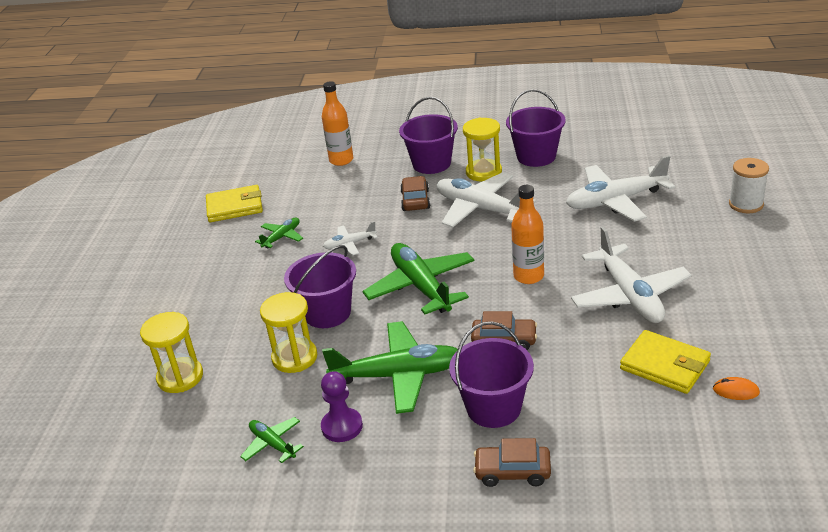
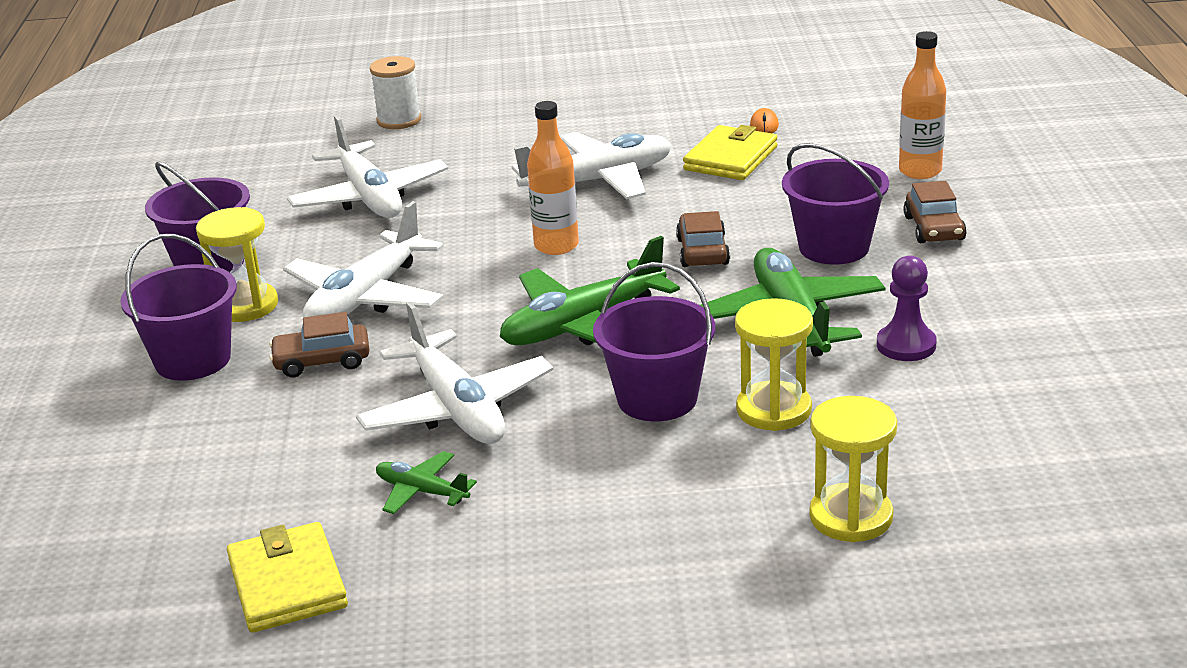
camera: 100 degrees left, 5 degrees down
(272, 444) = (961, 394): green plane -> none
(341, 160) = (132, 469): orange bottle -> orange bottle (920, 171)
(350, 244) = (456, 408): white plane -> white plane, size x2.02

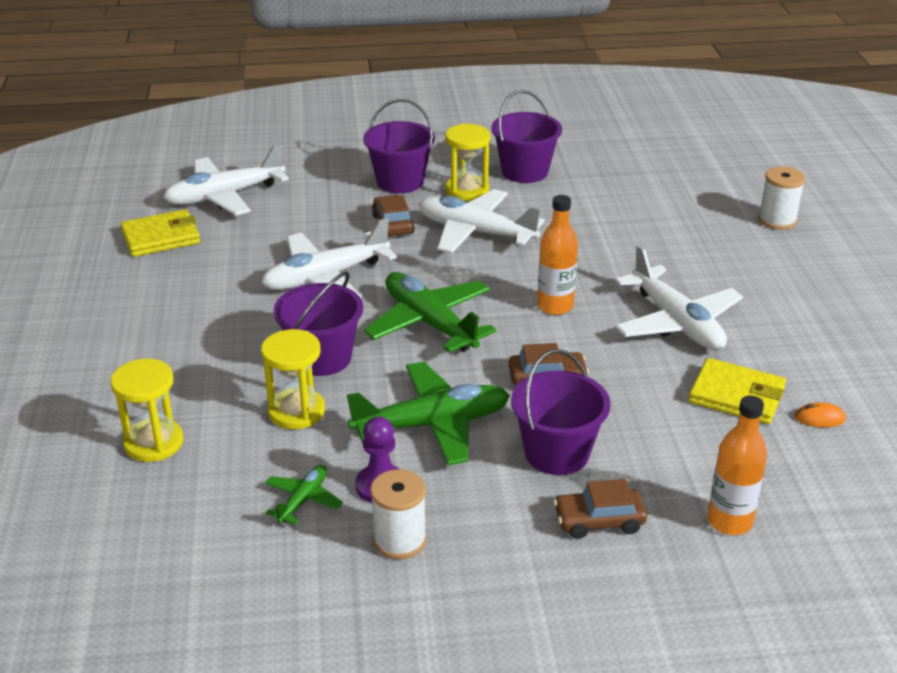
camera: 85 degrees right, 5 degrees up
(369, 197) = (631, 220): white plane -> white plane (225, 196)
(422, 491) = (235, 272): green plane -> green plane (303, 500)
(991, 331) = (399, 540): none -> white spool

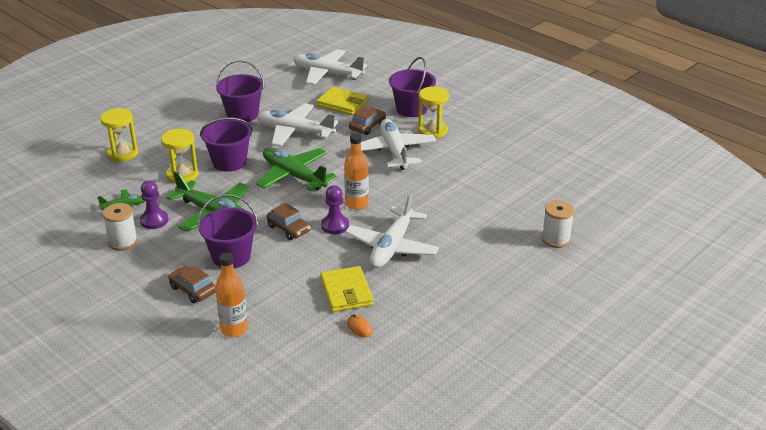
camera: 50 degrees right, 0 degrees up
(161, 237) = (270, 77): yellow wallet -> yellow wallet (342, 104)
(430, 323) = (294, 176): green plane -> green plane turned 60 degrees counterclockwise
(524, 171) = (479, 138): purple bucket -> purple bucket (242, 114)
(583, 342) = (335, 226): none -> purple pawn

